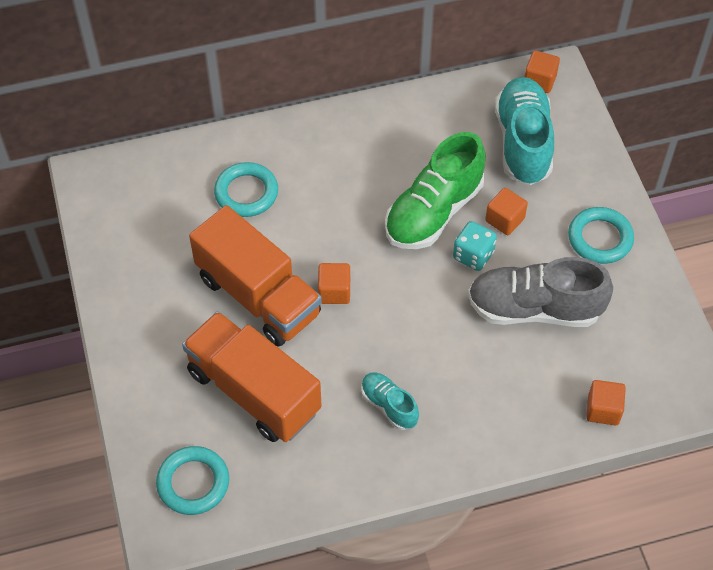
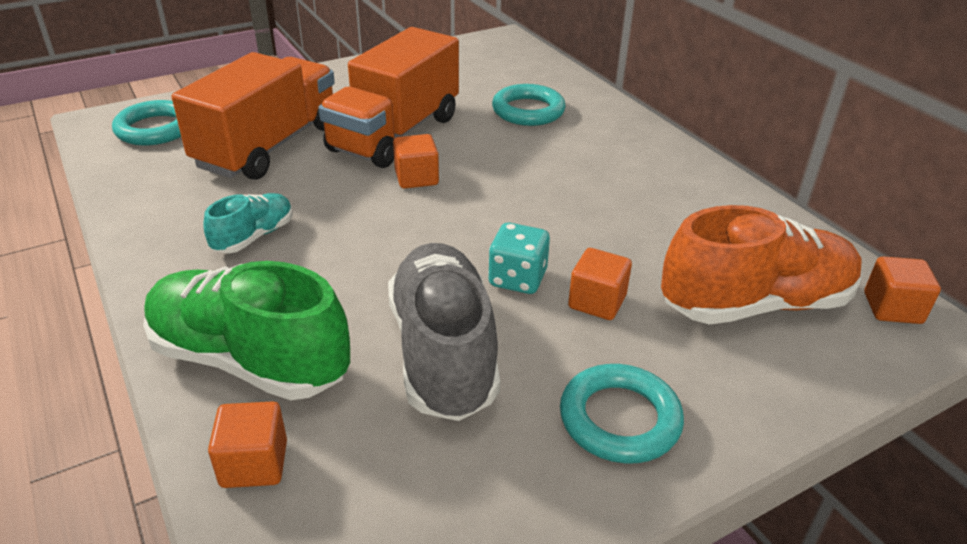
camera: 75 degrees right, 20 degrees down
(433, 212) = (573, 235): green shoe -> green shoe (249, 360)
(523, 142) = (755, 304): turquoise shoe -> orange shoe

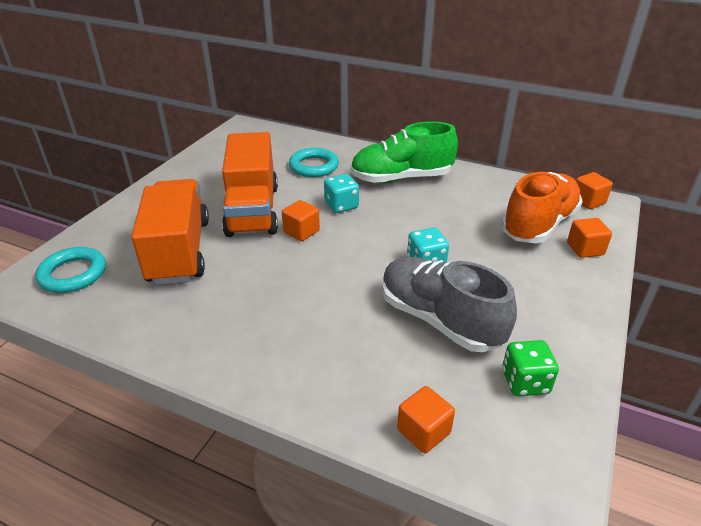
camera: 35 degrees left, 0 degrees up
(249, 360) = (346, 381): green shoe -> green shoe (401, 178)
(254, 236) = (249, 311): turquoise shoe -> none
(449, 488) = (525, 382): none -> green dice
(501, 168) = (341, 206): none -> turquoise dice
(597, 302) = (475, 256): orange cube -> orange cube (585, 249)
(619, 419) = (551, 307): turquoise ring -> none

